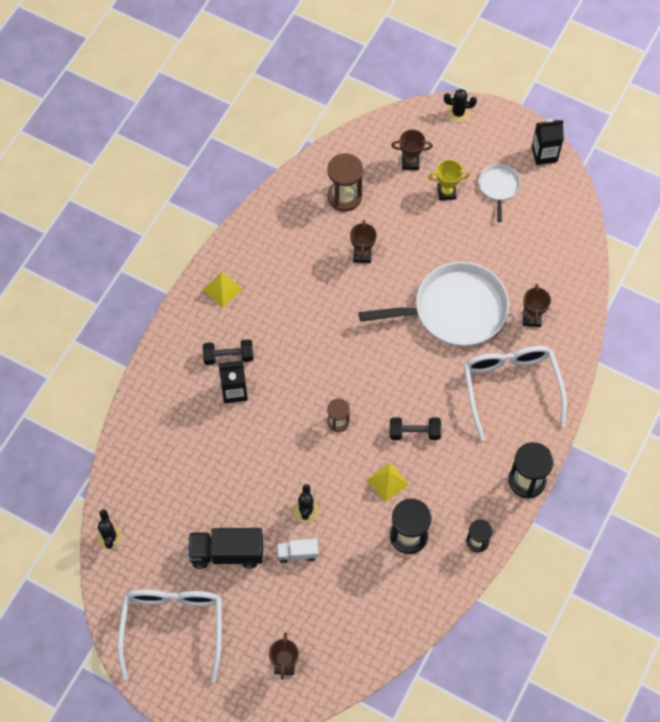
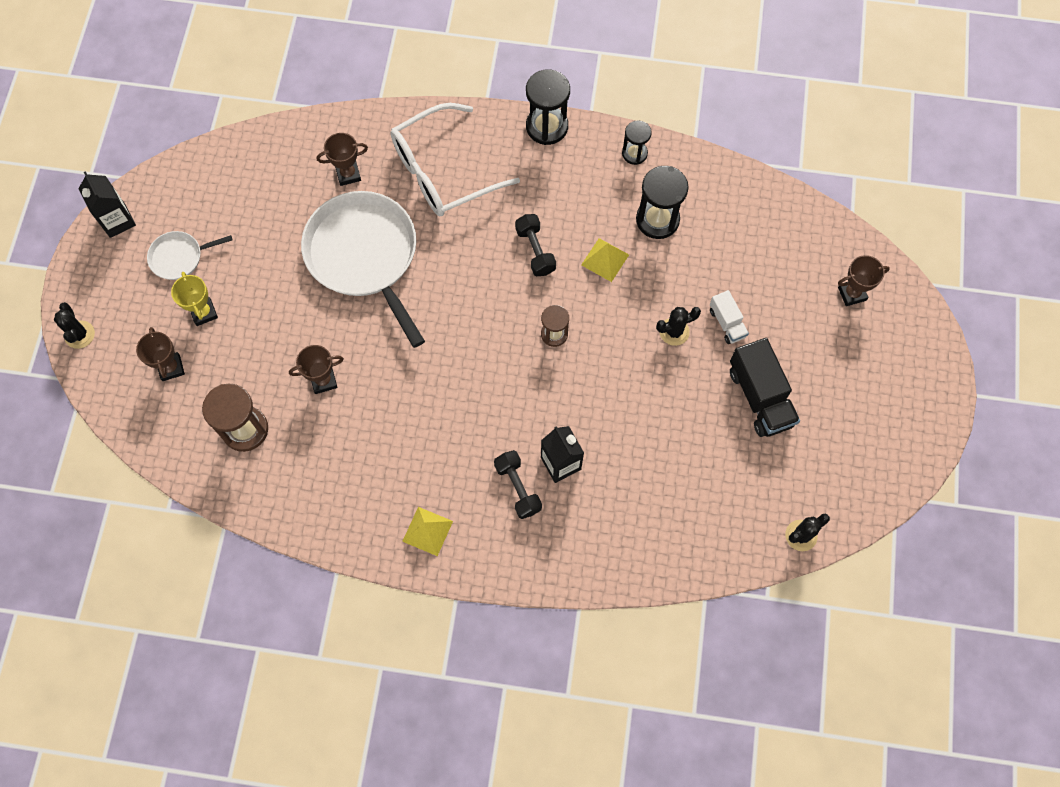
camera: 110 degrees left, 5 degrees up
(173, 627) = (868, 422): white glasses -> none

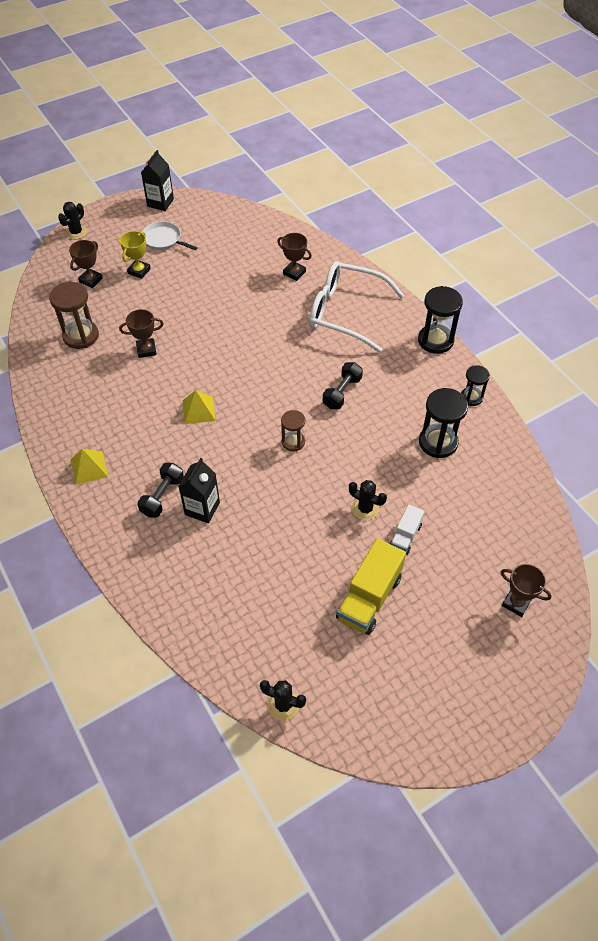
camera: 50 degrees right, 15 degrees down
(323, 381) = (146, 350): brown trophy -> brown trophy turned 45 degrees counterclockwise
(365, 256) = (249, 314): white pan -> none
(605, 259) = (376, 433): yellow pyramid -> yellow pyramid (198, 410)
(760, 397) = (369, 598): black truck -> yellow truck

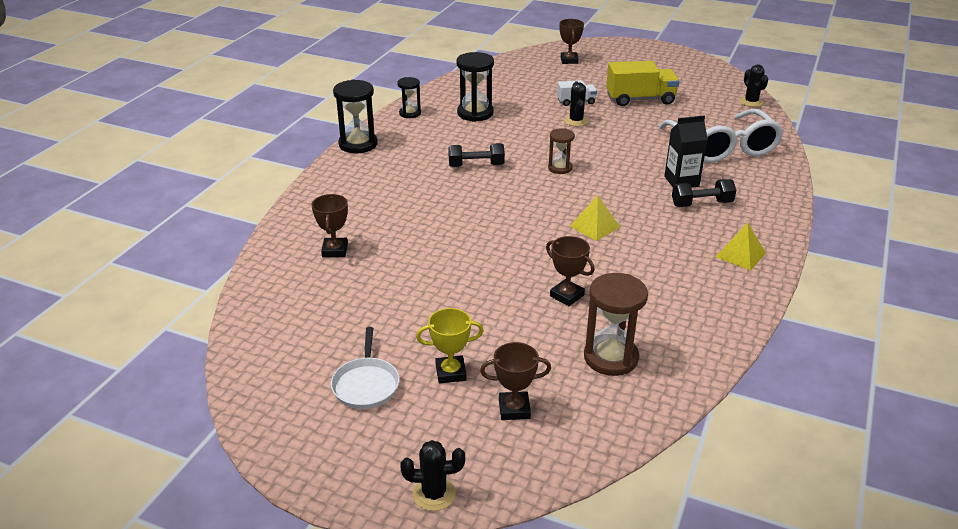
camera: 125 degrees left, 20 degrees down
(160, 203) = (281, 436): black carton -> none
(345, 312) = (368, 198): white glasses -> white glasses (723, 147)

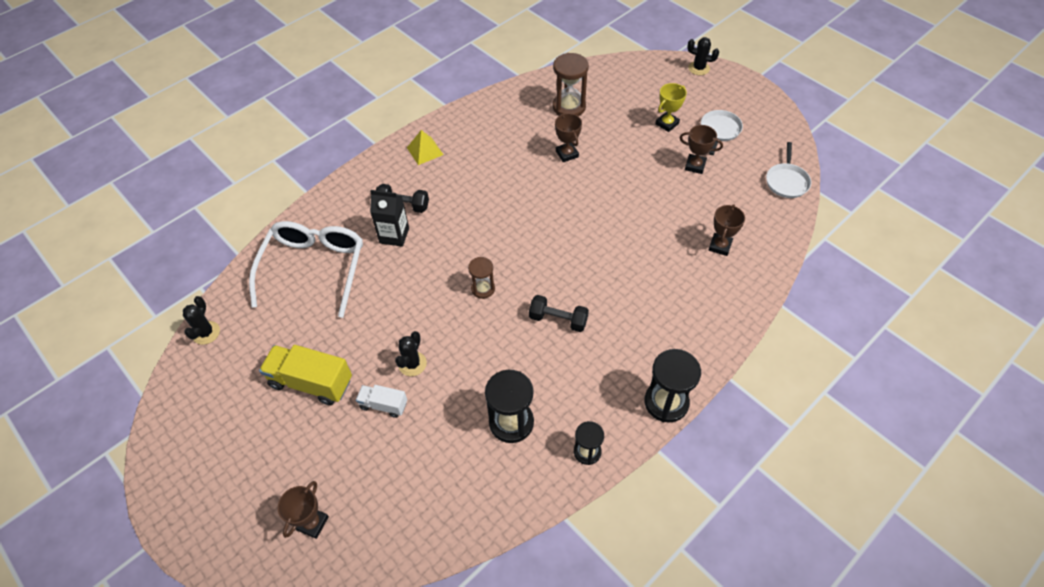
camera: 155 degrees left, 20 degrees up
(256, 338) = (786, 181): none -> white pan
(450, 372) = (667, 124): yellow trophy -> yellow trophy turned 60 degrees counterclockwise
(514, 409) = (640, 94): brown trophy -> brown trophy (695, 166)
(594, 226) = (504, 208): yellow pyramid -> none

